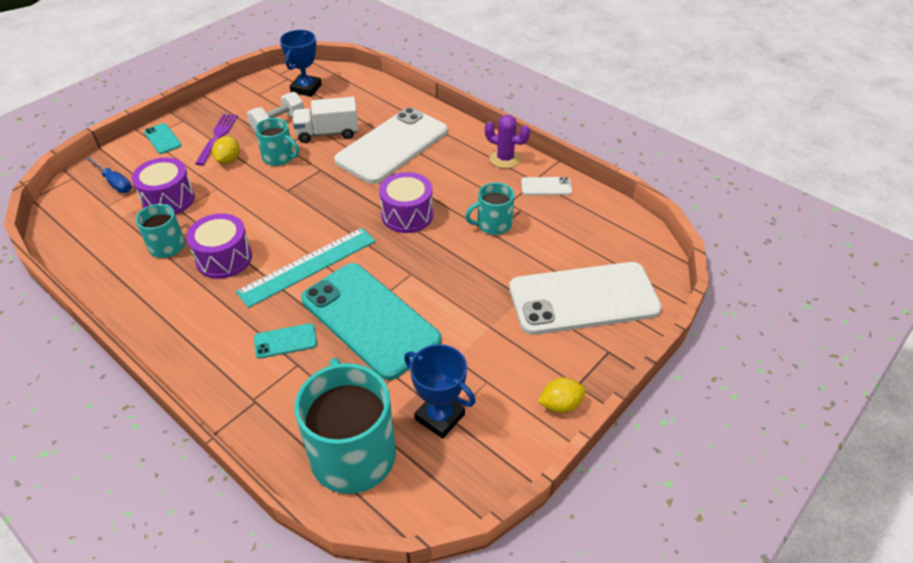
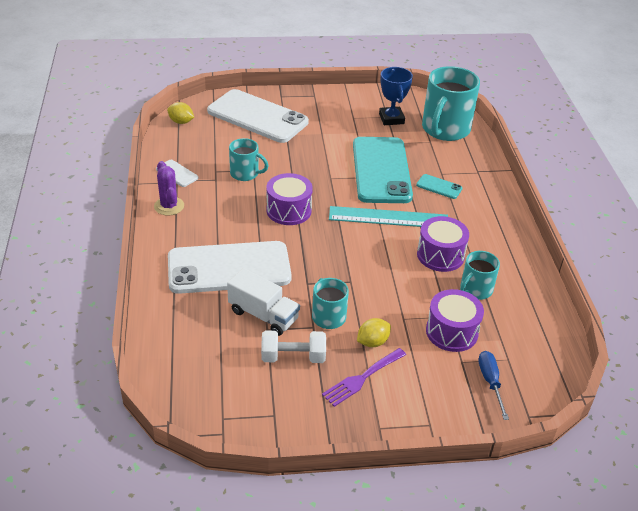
camera: 140 degrees left, 5 degrees down
(162, 139) = (416, 412): turquoise phone -> none
(306, 88) = (221, 387): blue trophy -> none
(560, 405) = (332, 94): yellow lemon -> yellow lemon (181, 122)

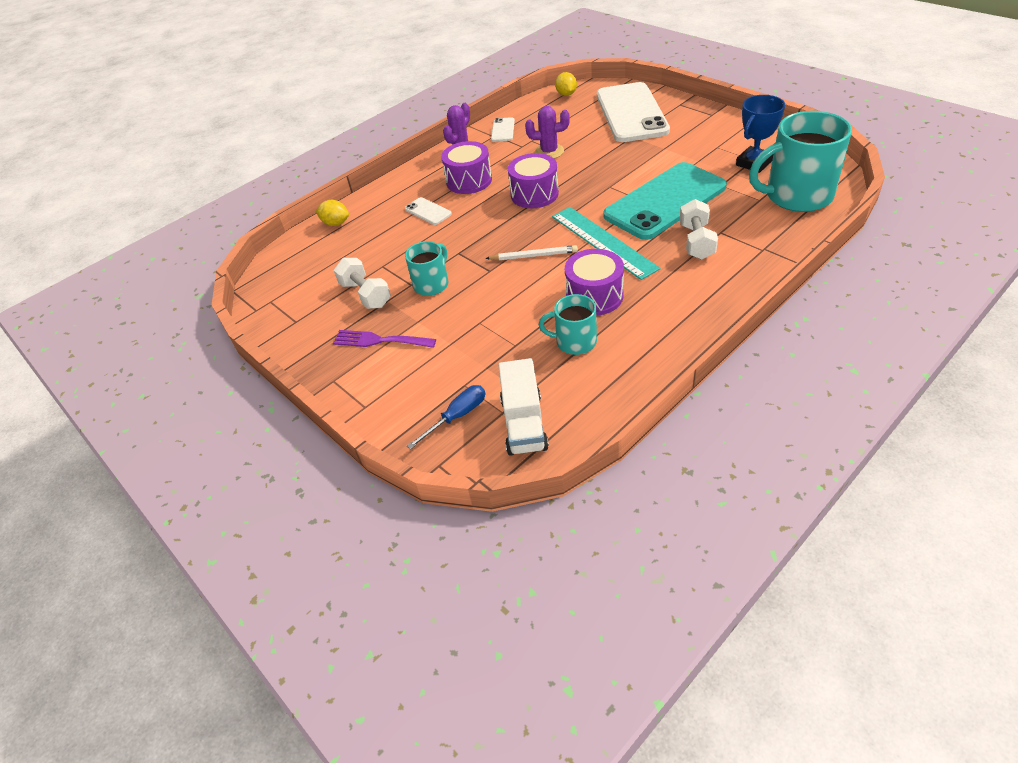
camera: 60 degrees right, 5 degrees up
(229, 268) = (428, 211): white phone -> white phone, size x0.41
(245, 173) = (549, 152): turquoise mug -> purple cactus
(263, 315) = (395, 255): white truck -> white truck (524, 423)
(362, 253) = (534, 256): none -> white pencil
(372, 342) = (429, 322): yellow lemon -> yellow lemon (336, 223)
(439, 187) = (696, 241): turquoise phone -> white dumbbell
(451, 332) = (496, 358): purple drum -> purple drum (469, 181)

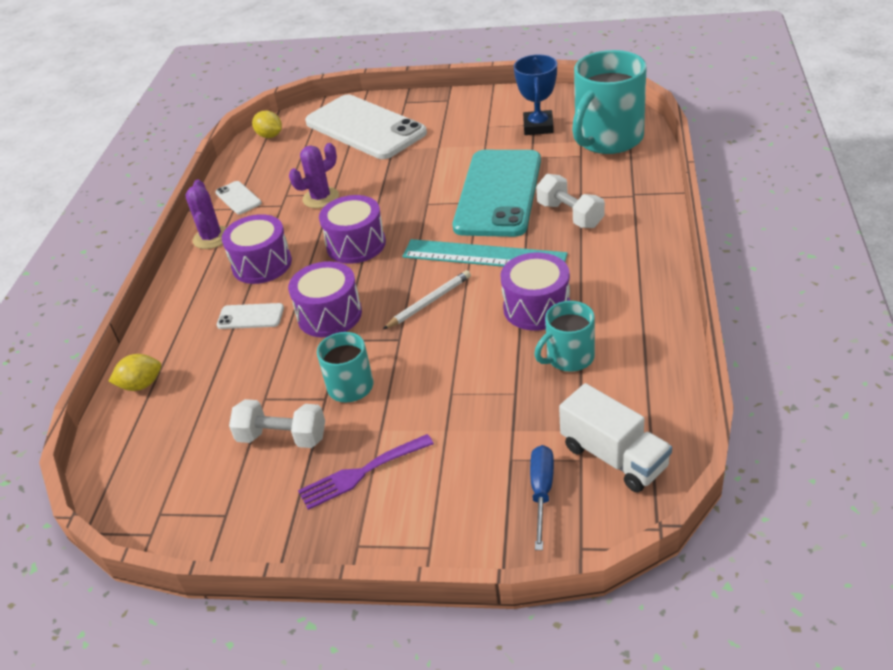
camera: 40 degrees left, 5 degrees down
(469, 233) = (329, 315): none -> purple drum

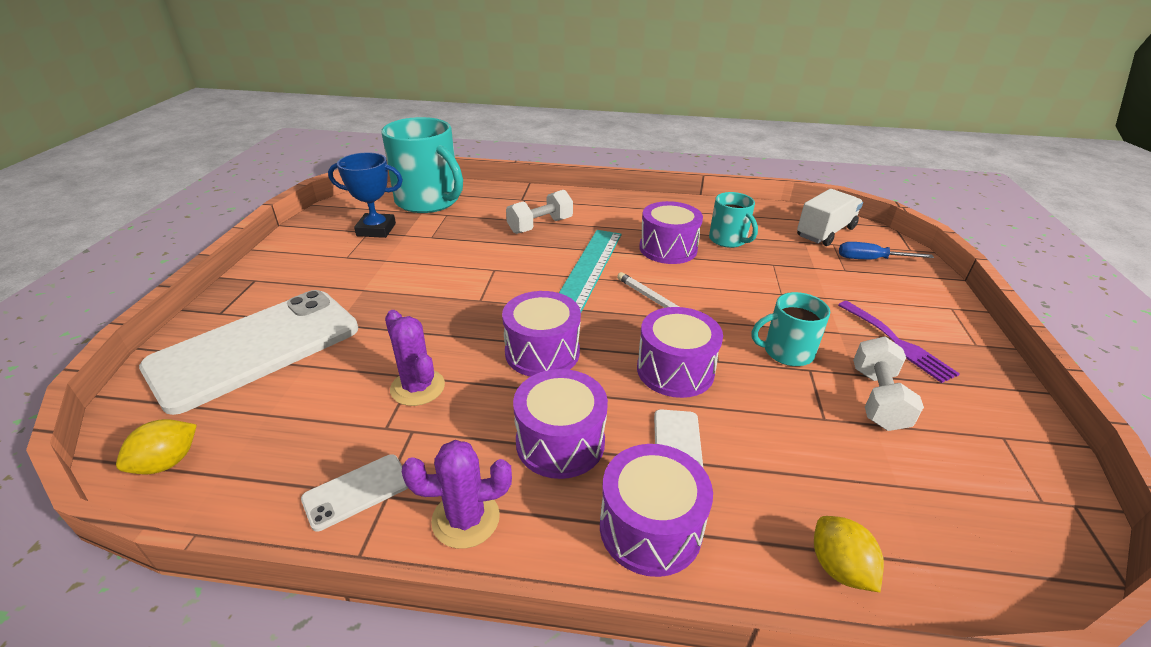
camera: 95 degrees left, 5 degrees down
(188, 306) = (650, 528): none -> purple drum
(498, 193) = (486, 257): turquoise phone -> none

